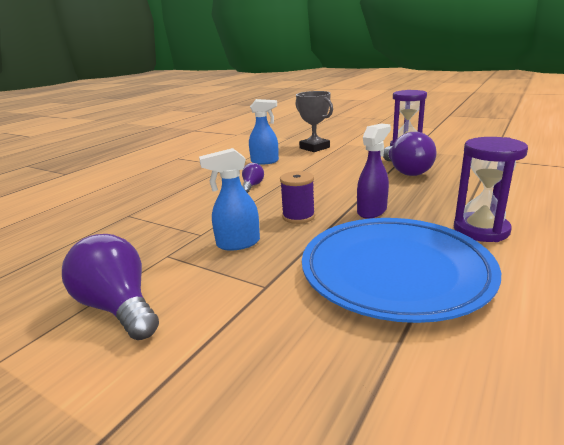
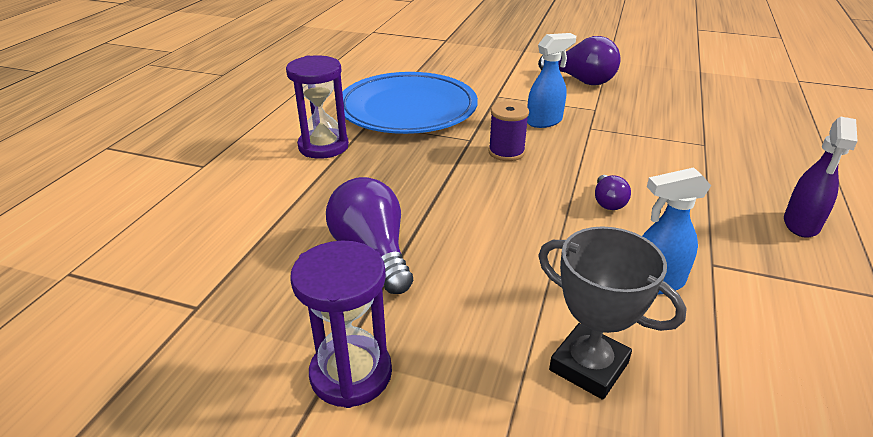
camera: 165 degrees right, 10 degrees up
(372, 211) = (427, 164): purple spray bottle -> purple spray bottle (801, 225)

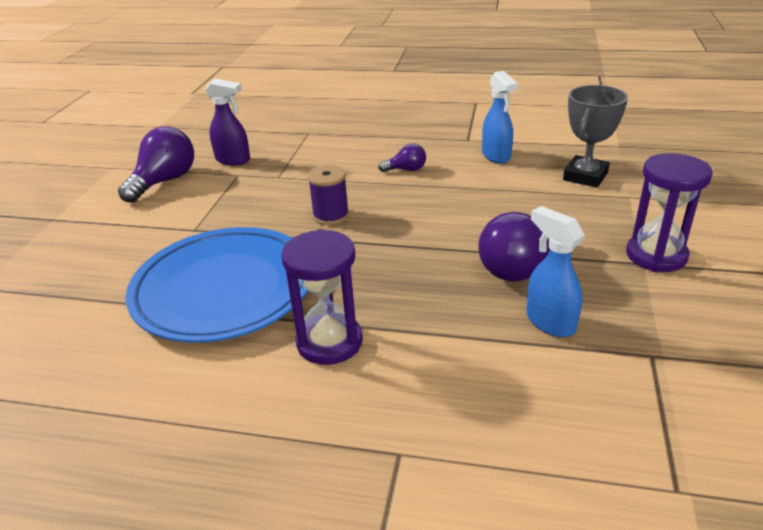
camera: 95 degrees left, 0 degrees up
(544, 121) = (264, 199): blue spray bottle -> blue spray bottle (549, 322)
(801, 225) = (413, 113): purple spray bottle -> purple spray bottle (233, 160)

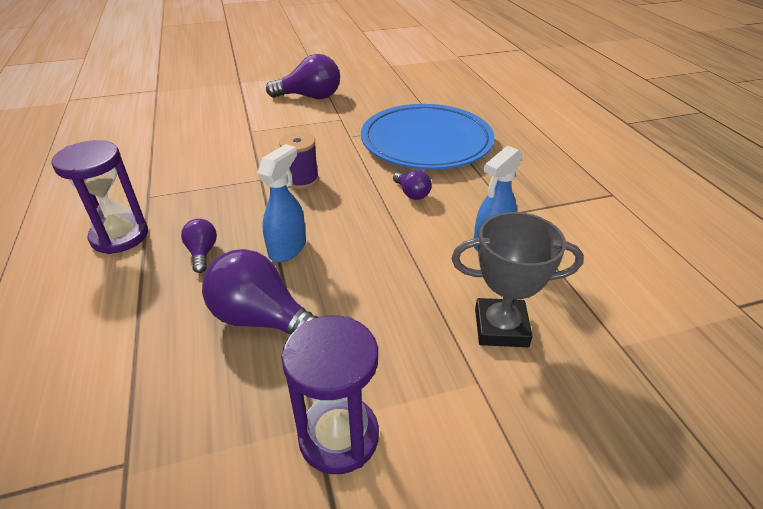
camera: 60 degrees right, 5 degrees up
(224, 289) = (177, 169): blue plate -> blue plate (426, 142)
(233, 160) = (362, 109): purple spray bottle -> none
(405, 289) = (202, 253): none -> purple light bulb
(549, 322) = (171, 362): blue spray bottle -> blue spray bottle (288, 248)

